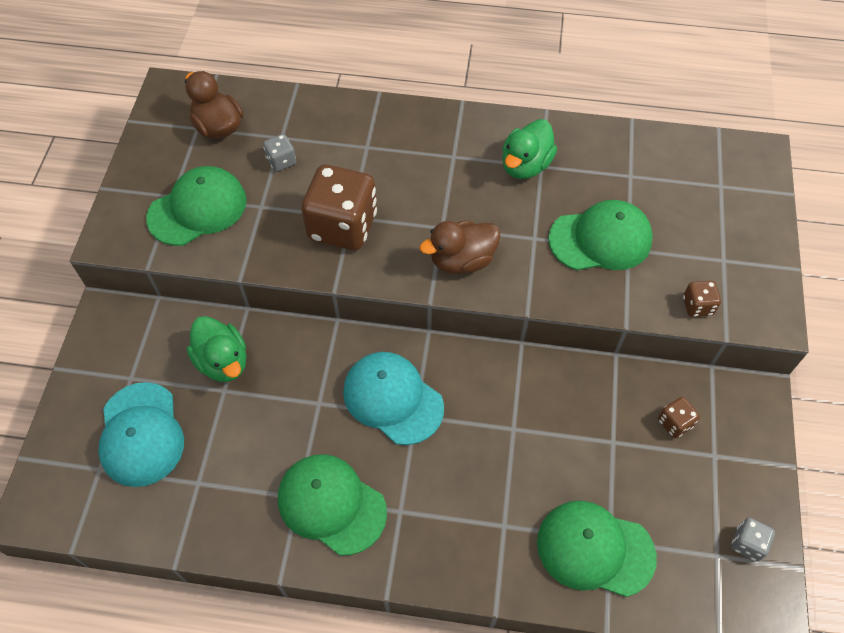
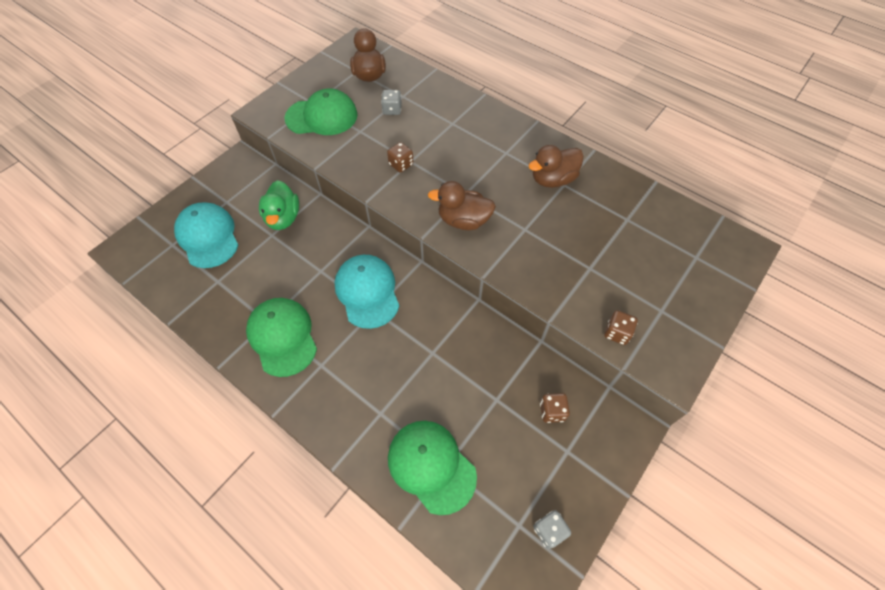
camera: 30 degrees right, 0 degrees up
(141, 434) = (208, 237): turquoise cap -> turquoise cap turned 135 degrees clockwise
(342, 226) = (401, 164): brown dice -> brown dice, size x0.44
(525, 165) = (552, 179): green duck -> brown duck
(600, 239) = (573, 252): green cap -> none

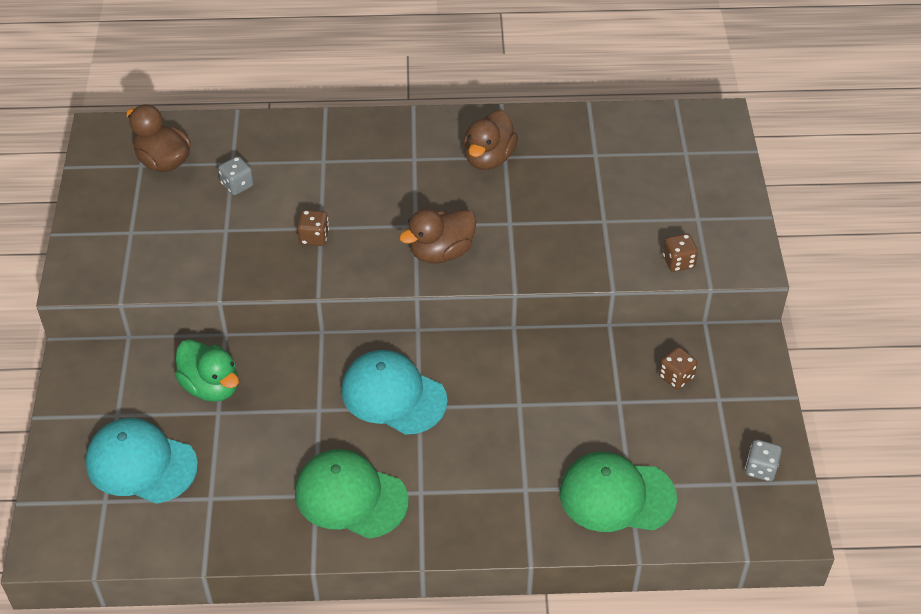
camera: 40 degrees left, 10 degrees down
(322, 116) = (160, 240): green cap -> none

